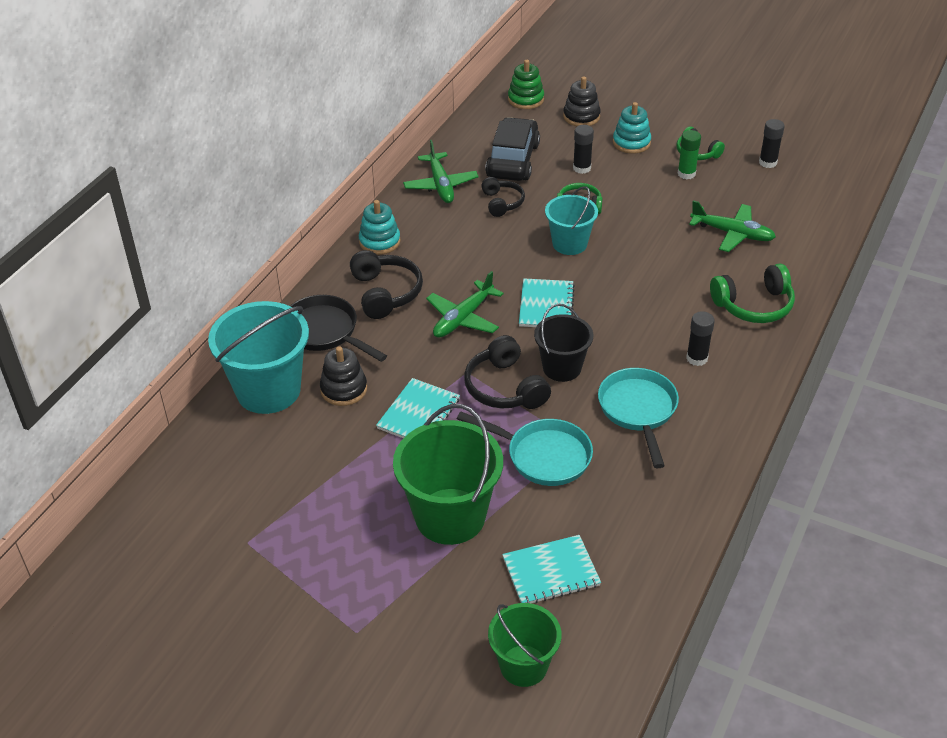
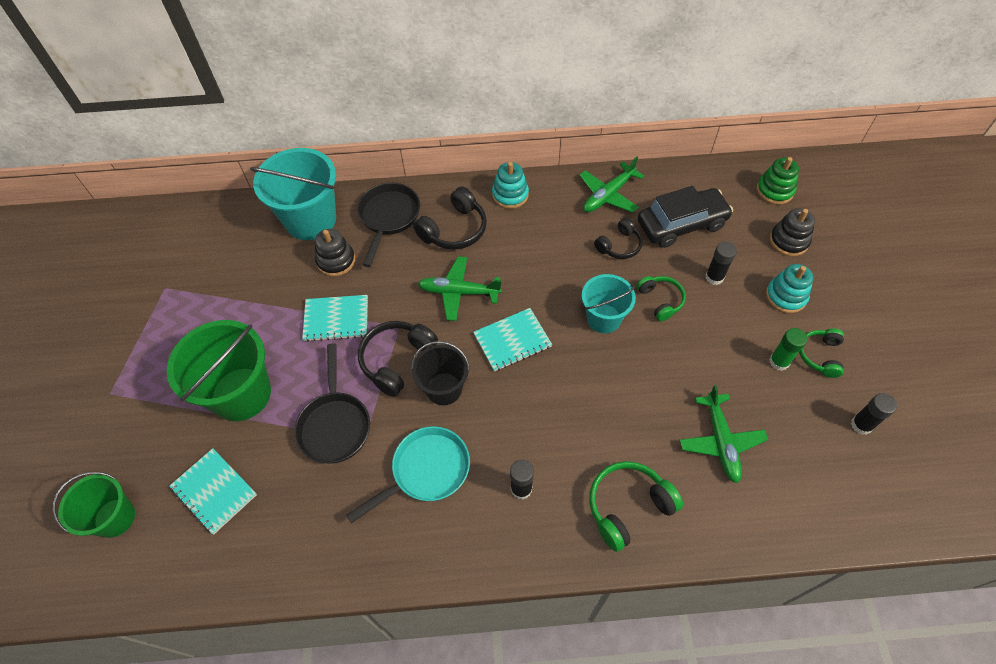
camera: 60 degrees right, 15 degrees up
(543, 456) = (335, 425): turquoise pan -> black pan
(754, 305) = (628, 507): green headphones -> green headphones turned 105 degrees clockwise

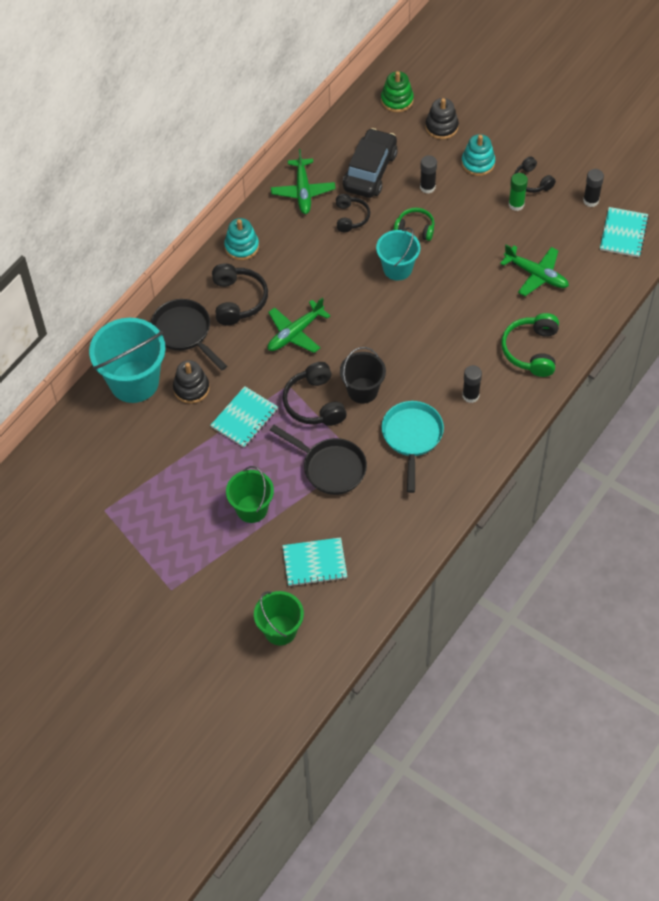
camera: 50 degrees left, 0 degrees up
(241, 394) = (252, 509): green bucket -> green bucket, size x0.61
(512, 340) = (364, 329): turquoise notebook -> turquoise notebook (623, 233)
(820, 355) = (532, 181): green headphones -> black headphones

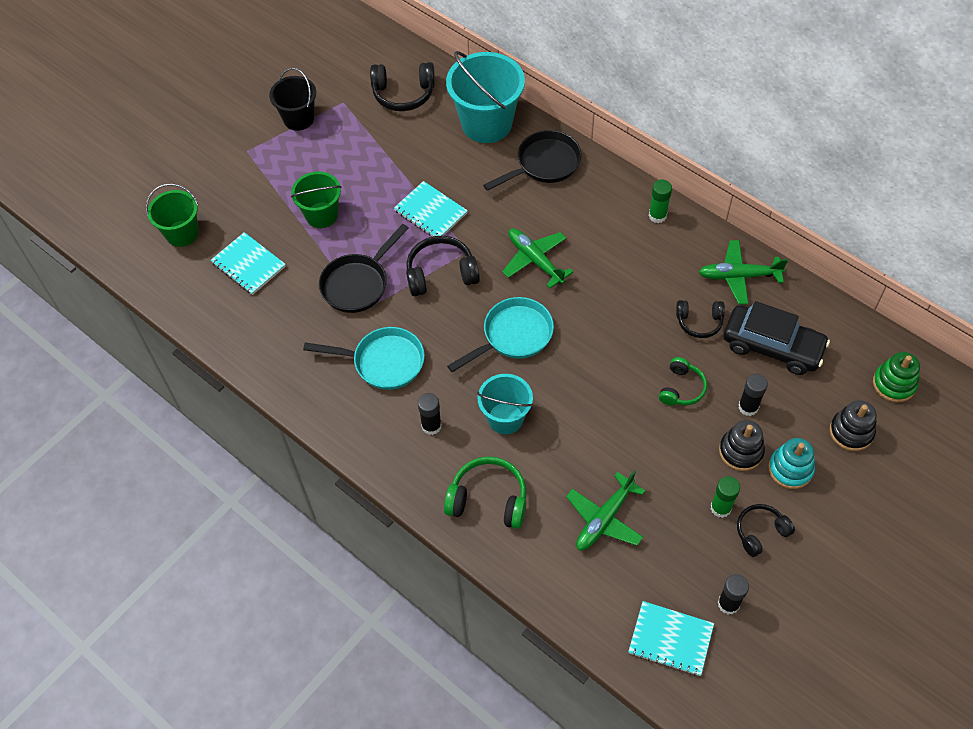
camera: 95 degrees right, 0 degrees up
(191, 388) = (473, 169): black stacking toy -> black stacking toy (740, 451)
(238, 300) = (583, 210): black headphones -> black headphones (403, 94)
(241, 246) = (657, 215): turquoise stacking toy -> green glue stick
(314, 563) = (248, 265): turquoise notebook -> turquoise notebook turned 45 degrees counterclockwise
(362, 390) = (452, 319): black bucket -> black bucket (298, 119)
(376, 344) = (513, 336): none -> turquoise pan
(397, 268) = (621, 365): turquoise bucket -> turquoise bucket (505, 418)

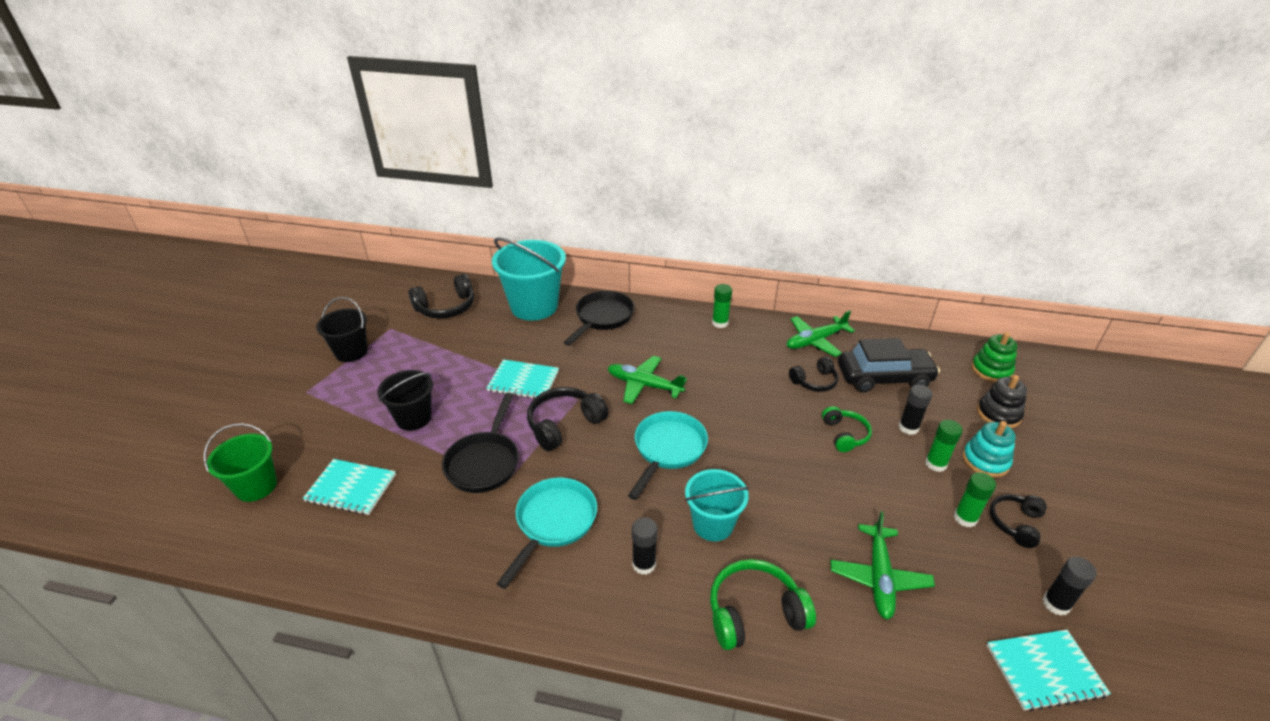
camera: 30 degrees left, 20 degrees down
(321, 215) = (413, 418): green bucket -> black bucket
(383, 362) = (553, 523): turquoise pan -> turquoise pan turned 45 degrees counterclockwise
(740, 451) = (935, 464): black stacking toy -> green glue stick

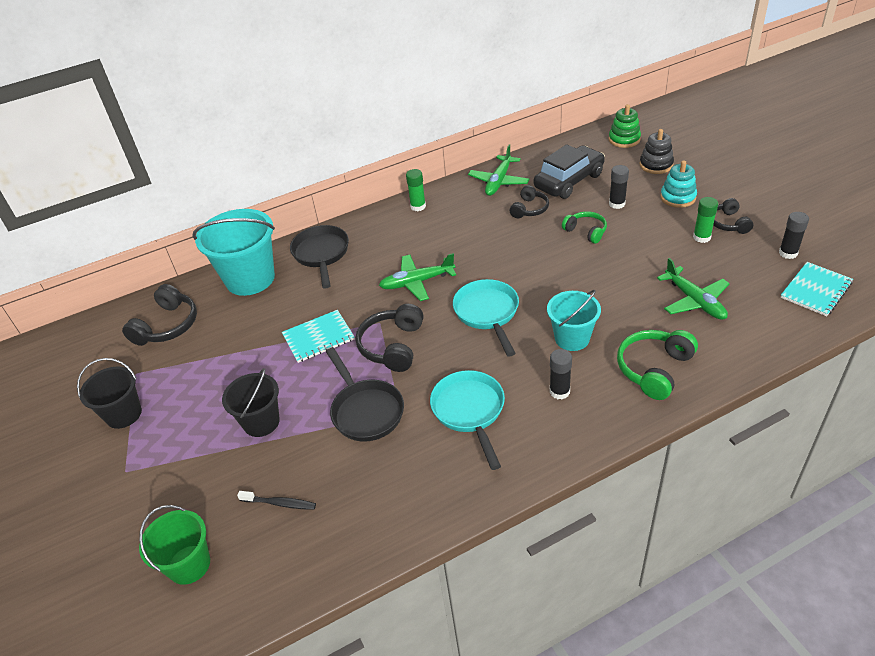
camera: 35 degrees left, 5 degrees up
(351, 488) = (280, 503): turquoise notebook -> black toothbrush
(935, 464) = (654, 216): green glue stick -> none

